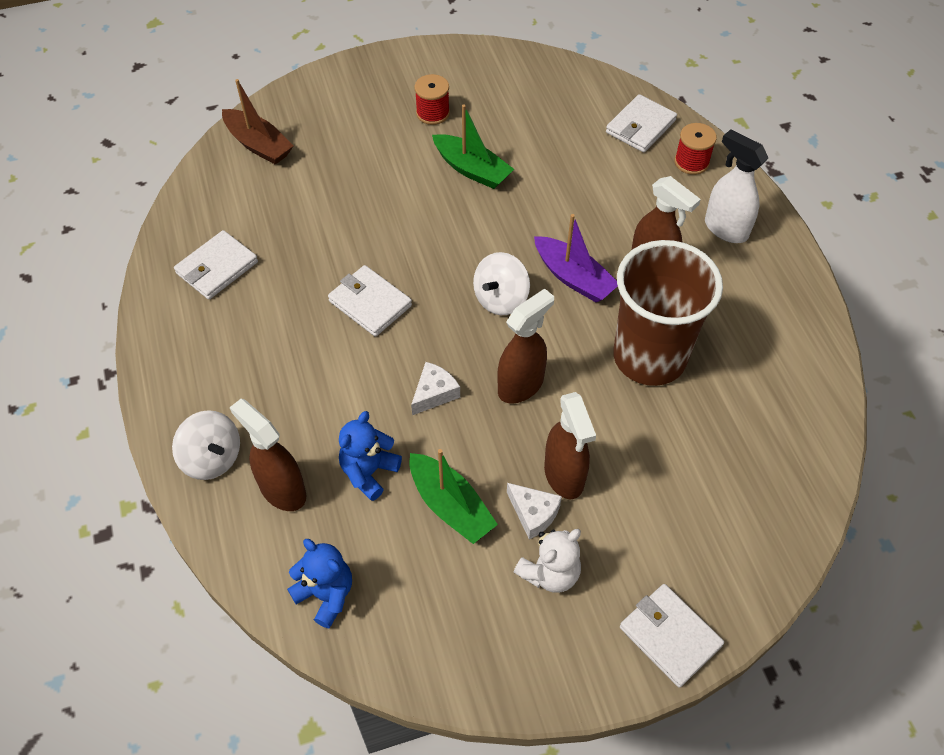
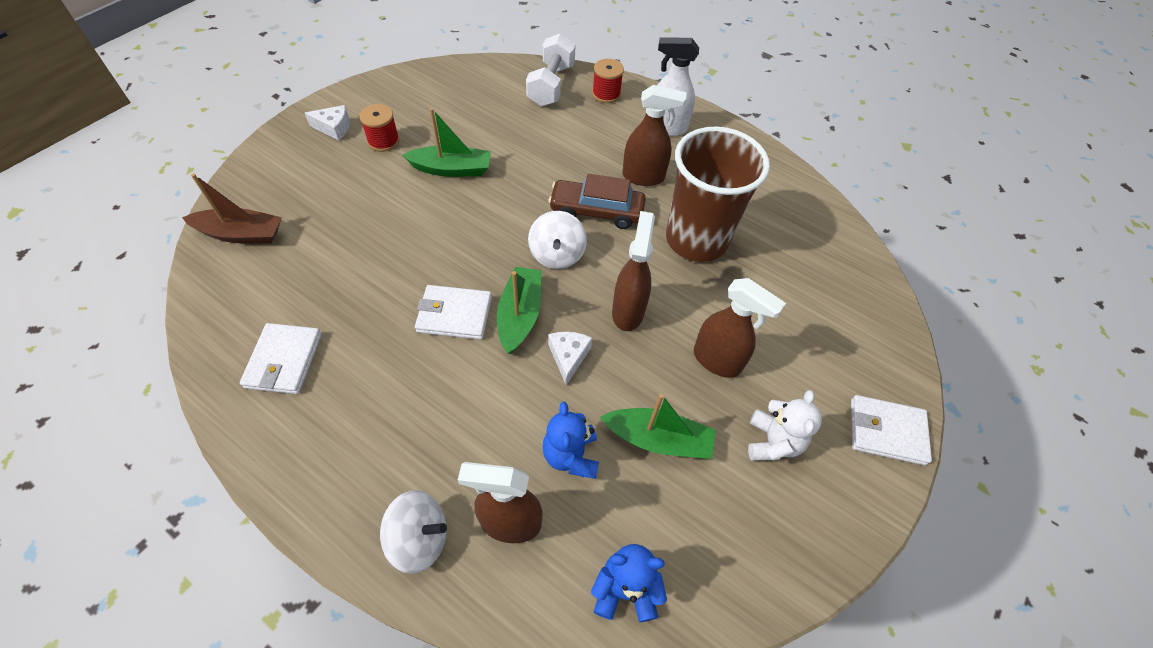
camera: 40 degrees left, 0 degrees up
(423, 334) = (520, 315): none -> green boat
(533, 513) = (722, 404): white cheese -> white cheese (334, 128)
(574, 278) = (596, 211): purple boat -> brown car
(640, 126) = (551, 85): white wallet -> white dumbbell

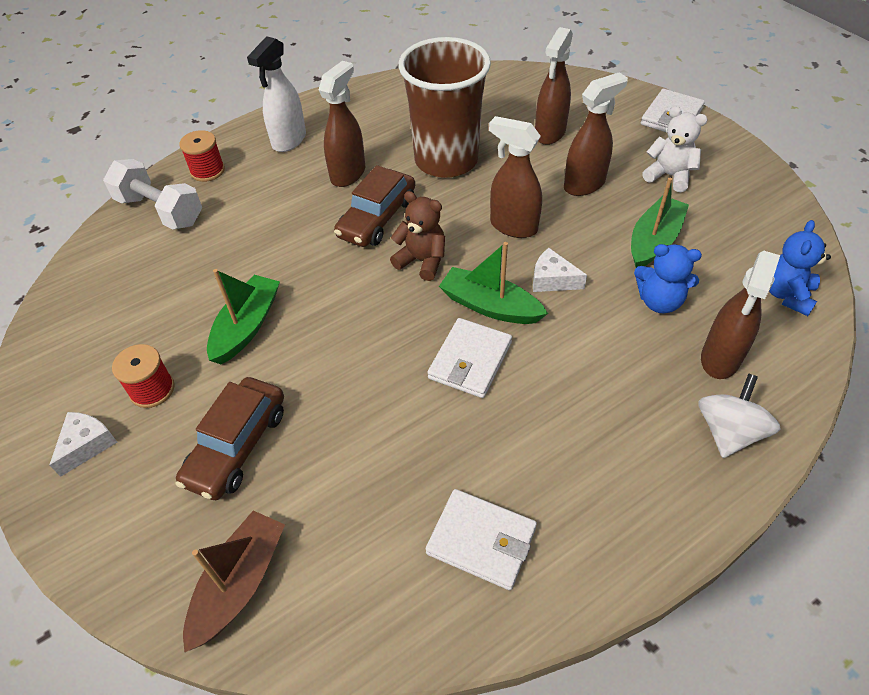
camera: 65 degrees left, 5 degrees down
(345, 198) = (237, 446): none -> brown car
(557, 254) = (422, 261): white spinning top -> brown teddy bear
(784, 315) = (549, 133): none -> brown spray bottle

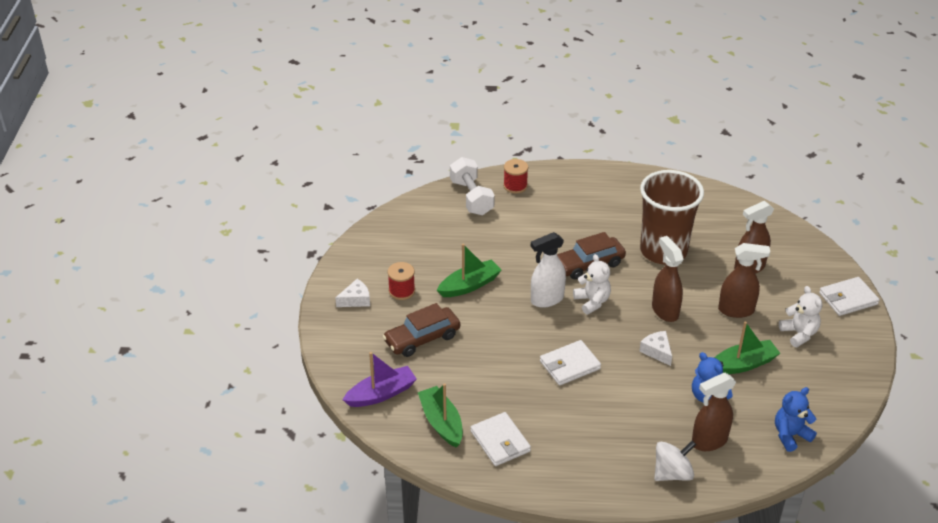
camera: 35 degrees right, 10 degrees down
(239, 584) = (381, 394): brown boat -> purple boat
(289, 141) = (577, 190): white spray bottle -> white spray bottle (546, 299)
(348, 174) = (595, 229): brown spray bottle -> none
(422, 261) = (592, 301): brown teddy bear -> white teddy bear
(490, 306) = (607, 345): green boat -> green boat (441, 422)

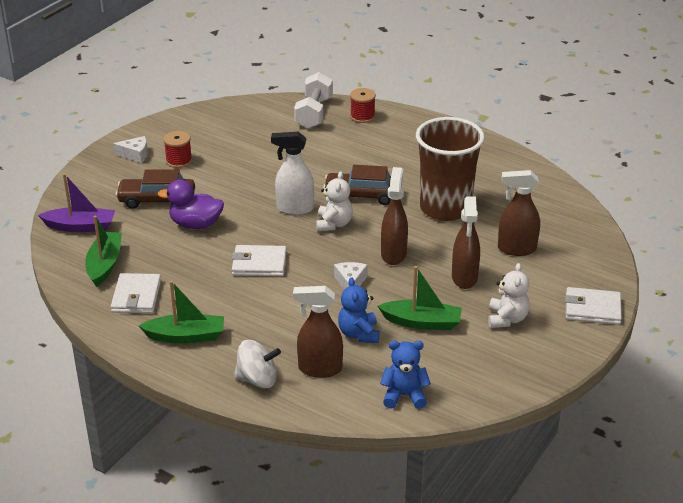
camera: 30 degrees right, 5 degrees down
(469, 285) = (239, 176): green boat -> green boat (186, 336)
(480, 349) = (195, 224): none -> purple duck
(736, 310) = (464, 278): brown spray bottle -> brown spray bottle turned 60 degrees clockwise

